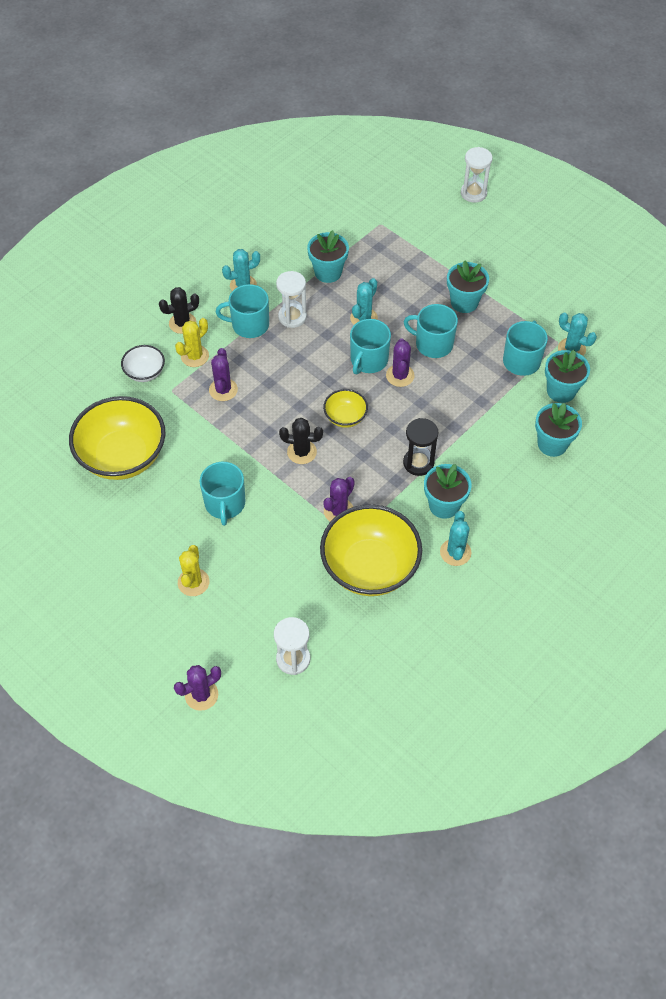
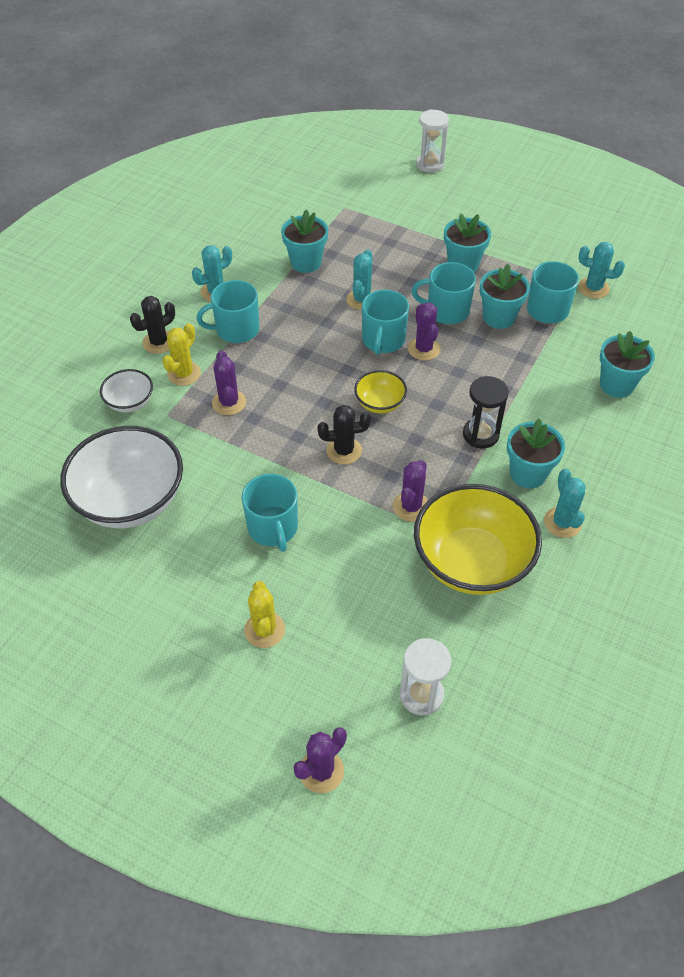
camera: 15 degrees left, 5 degrees down
(123, 456) = (130, 500): yellow bowl -> white bowl
(292, 317) = (282, 313): white hourglass -> none
(561, 391) = (601, 330): turquoise flower pot -> turquoise flower pot (499, 317)

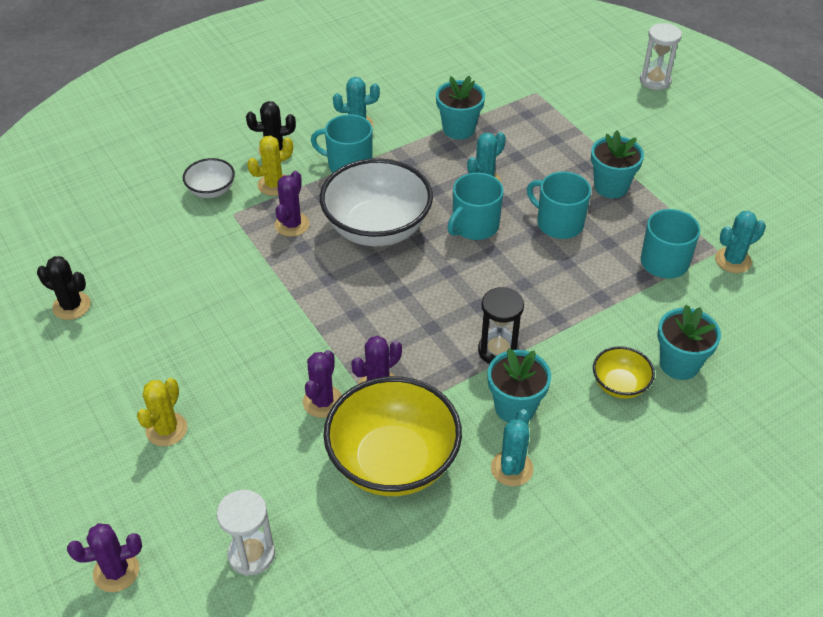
camera: 30 degrees right, 5 degrees down
(130, 500) = (147, 271): white bowl -> white bowl (377, 228)
(273, 528) = (243, 347): turquoise mug -> none
(344, 451) = (358, 309): black cactus -> black cactus (71, 306)
(380, 403) = (425, 281): yellow bowl -> yellow bowl (620, 385)
(424, 349) = (507, 249): purple cactus -> purple cactus (323, 402)
(499, 317) = (607, 250): turquoise flower pot -> none
(593, 288) = (733, 260): turquoise cactus -> turquoise cactus turned 75 degrees counterclockwise

